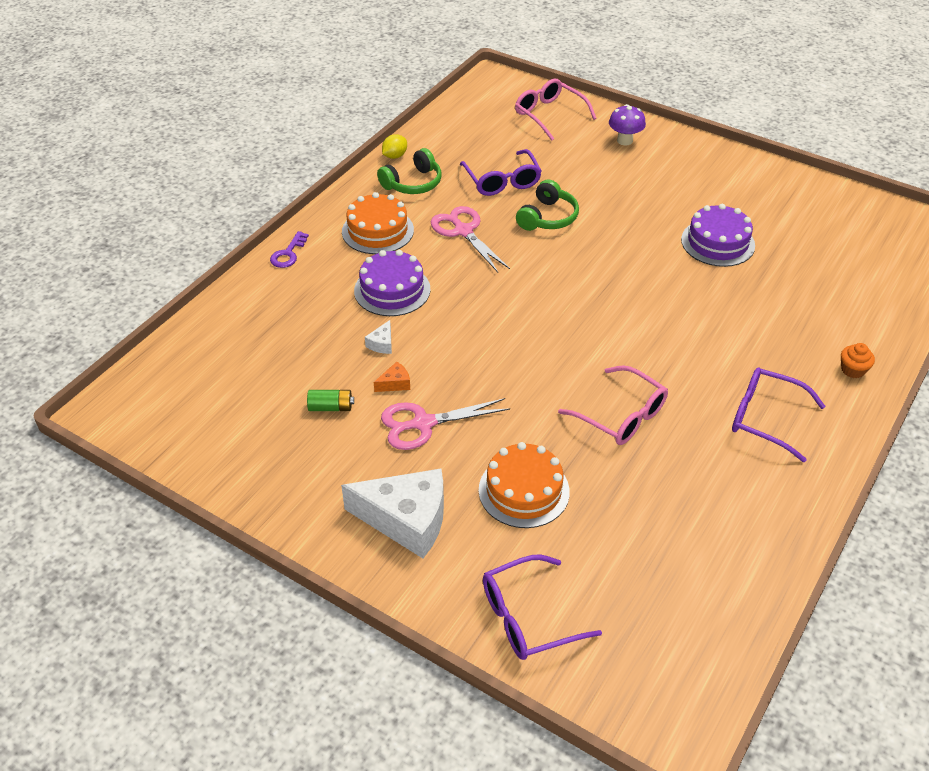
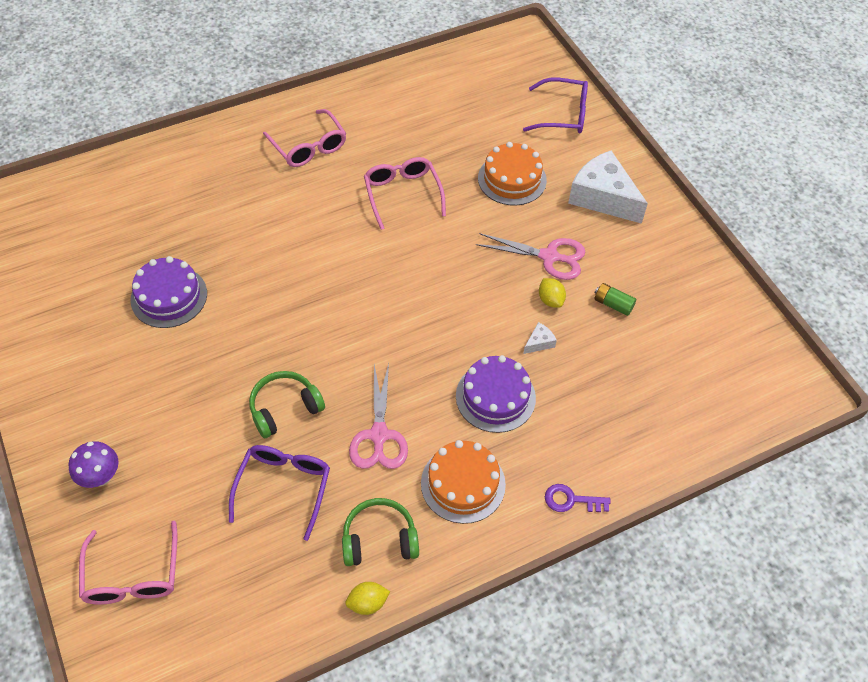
camera: 150 degrees left, 10 degrees up
(288, 254) = (571, 500): purple key -> purple key turned 135 degrees counterclockwise
(395, 383) = (550, 300): orange cheese -> yellow lemon
(765, 418) = (309, 147): purple glasses -> pink glasses
(853, 370) = (210, 147): orange cupcake -> none

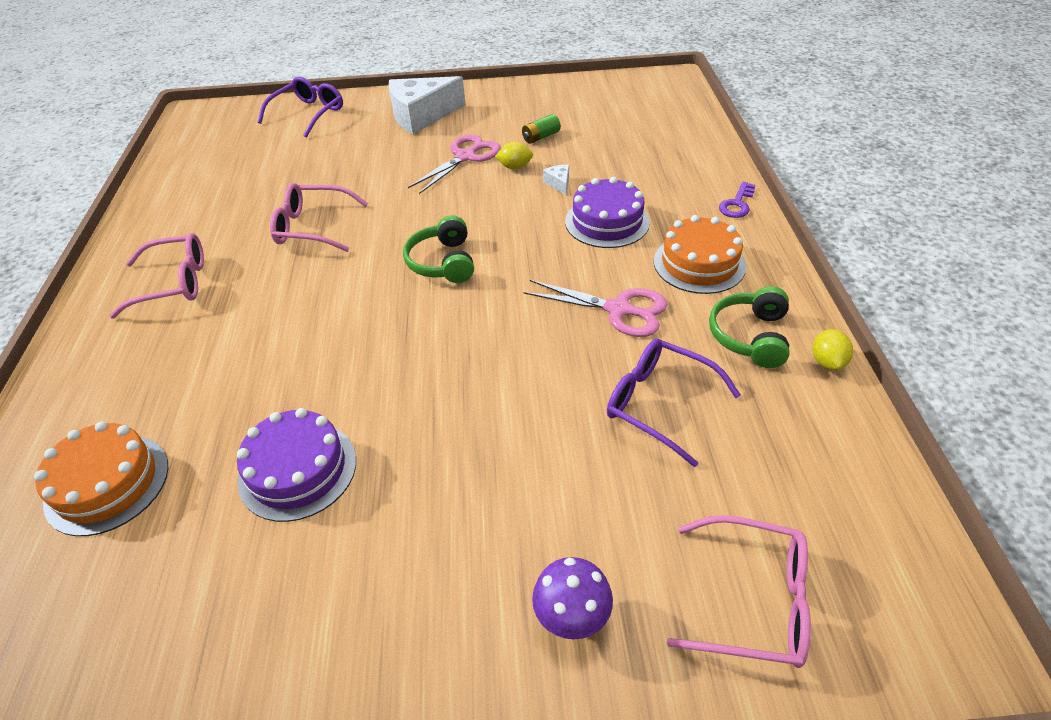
camera: 65 degrees left, 10 degrees down
(285, 409) = (547, 381): green headphones -> green headphones (443, 262)
(512, 179) = (357, 157): orange cake -> orange cake (107, 483)

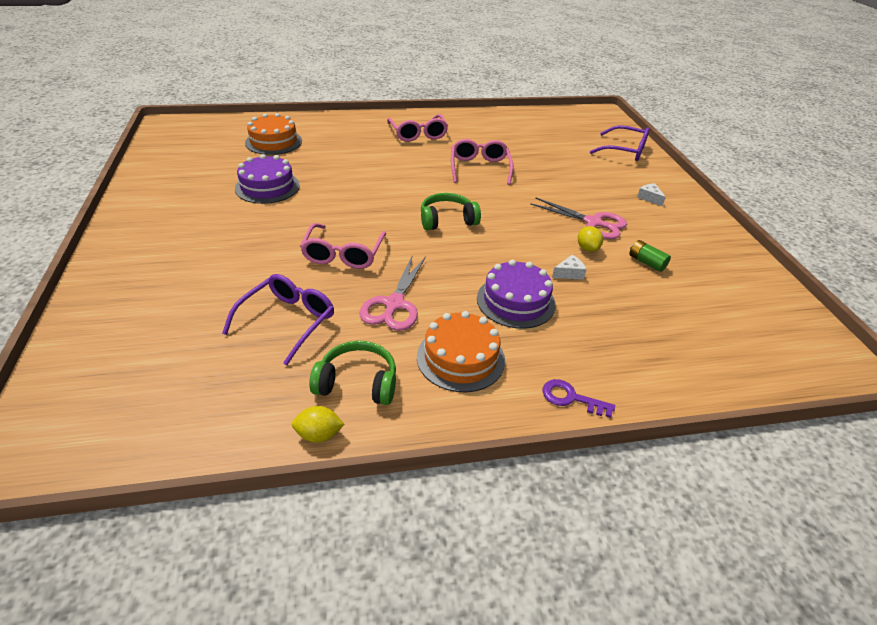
camera: 80 degrees right, 5 degrees down
(421, 116) = (649, 198): white cheese -> white cheese, size x0.40
(571, 617) = (136, 278): purple mushroom -> none
(752, 600) = (110, 353): pink glasses -> pink glasses (343, 254)

